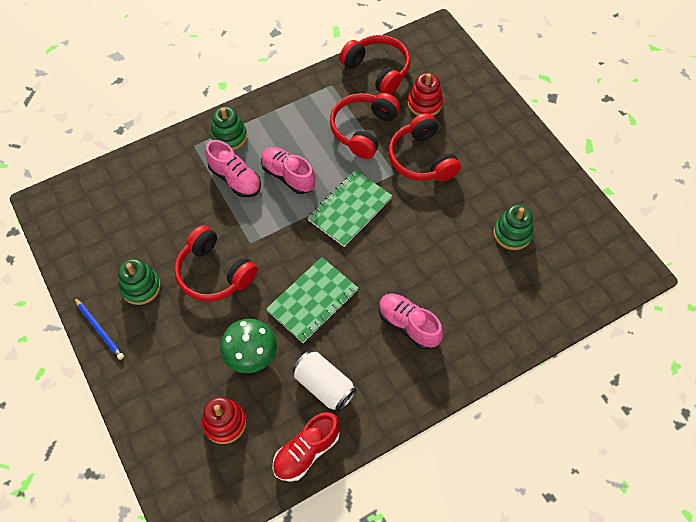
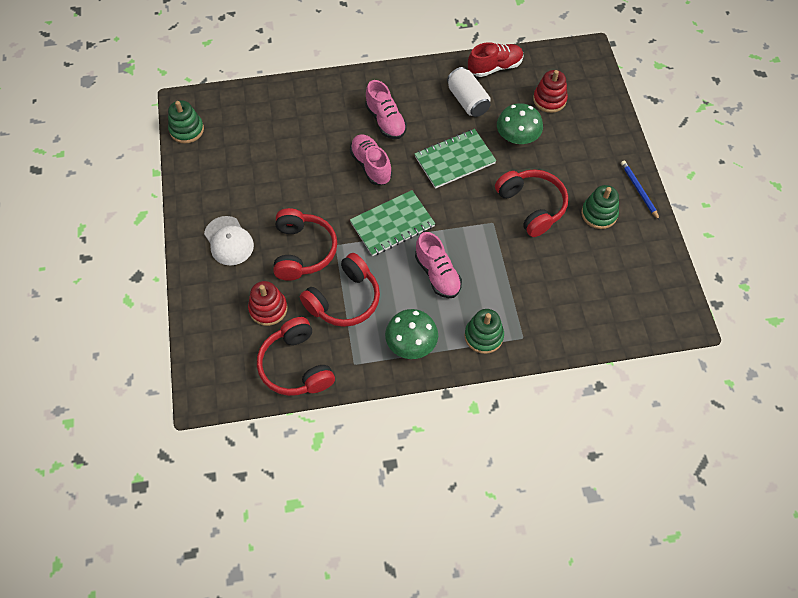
camera: 160 degrees left, 0 degrees up
(235, 179) = (490, 287): pink shoe -> pink shoe (371, 165)
(290, 113) = (411, 343): none -> green mushroom
(494, 147) = (229, 241): none -> white cap
(512, 233) = (262, 161): green stacking toy -> green stacking toy (187, 130)

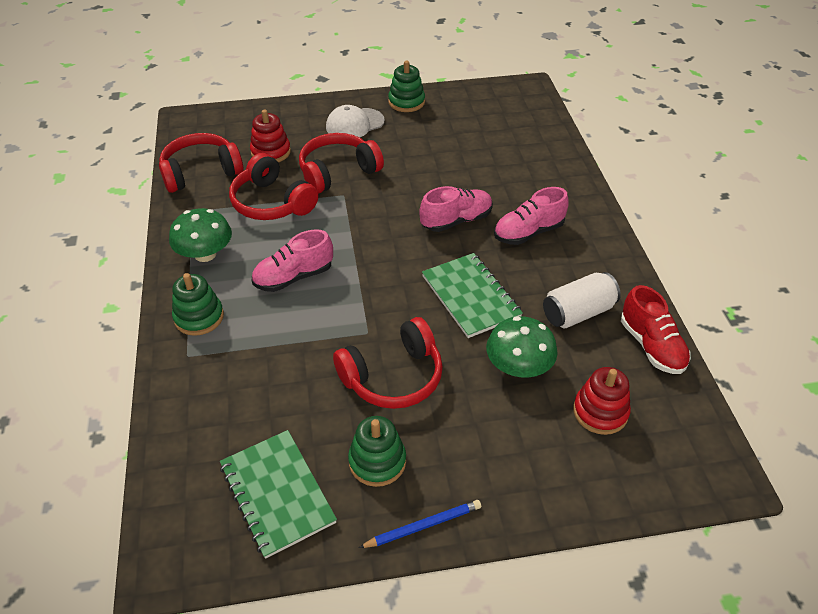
camera: 90 degrees right, 15 degrees down
(187, 130) = (494, 91): green stacking toy -> green stacking toy (406, 102)
(303, 251) = (338, 172): red headphones -> red headphones turned 150 degrees clockwise
(392, 224) = (369, 239): green notebook -> green notebook (277, 494)

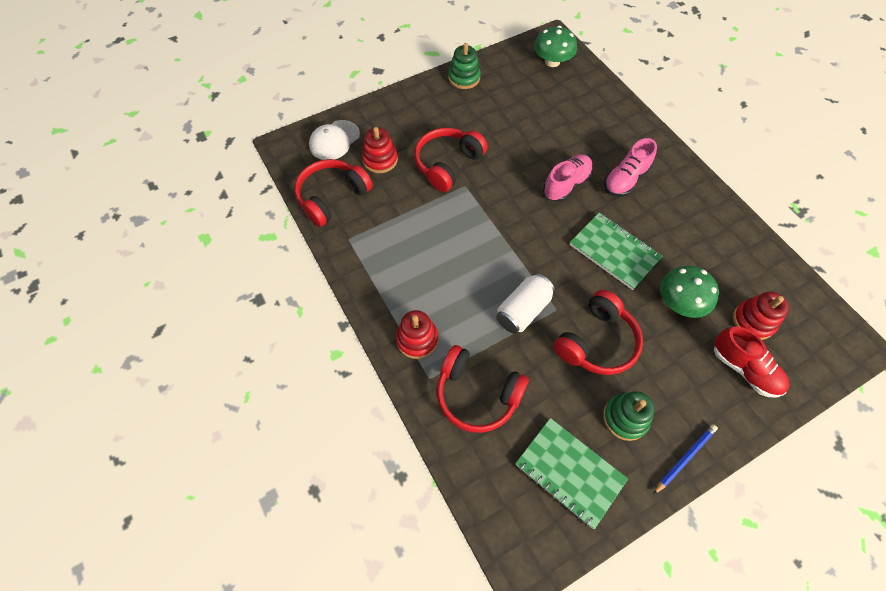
camera: 20 degrees left, 15 degrees up
(199, 317) = (417, 339): green stacking toy -> red stacking toy
(205, 254) = (385, 278): green mushroom -> green mushroom (552, 61)
(272, 203) = (411, 210): red headphones -> red headphones (477, 394)
(293, 277) = (470, 277): pink shoe -> none
(354, 124) = (434, 112): white cap -> white cap (334, 140)
(578, 313) = (696, 241): white can -> white can (522, 310)
(651, 346) = (759, 254): red shoe -> red shoe (744, 369)

